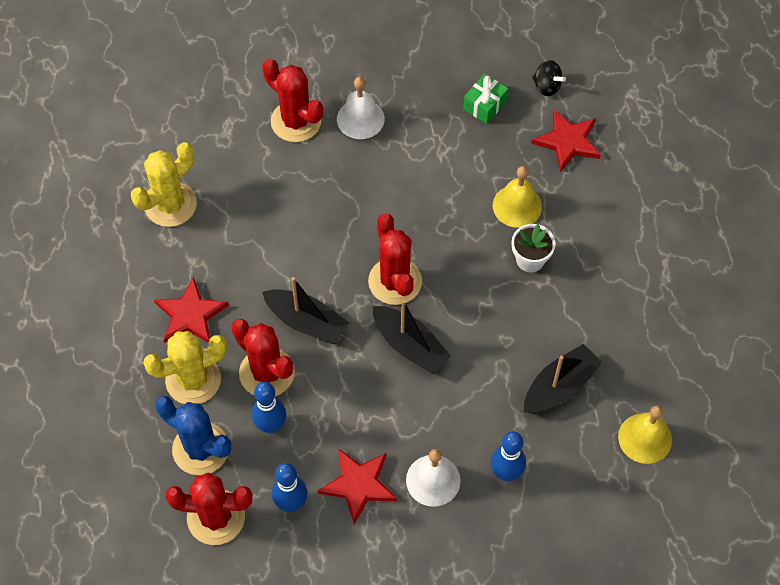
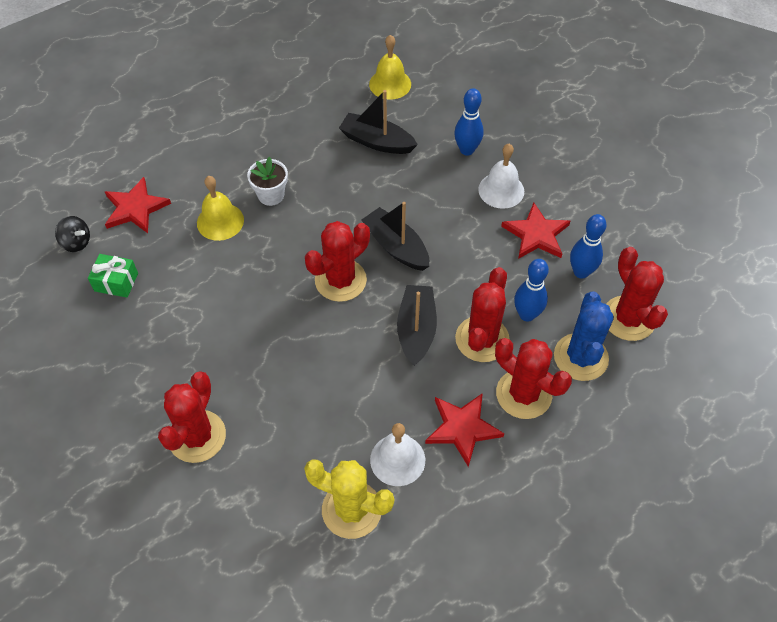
camera: 115 degrees left, 5 degrees down
(193, 380) = (523, 394): yellow cactus -> red cactus
(360, 119) = (171, 379): white bell -> white bell (397, 460)
(410, 345) = (396, 247): black boat -> black boat turned 60 degrees counterclockwise
(546, 86) = (76, 242): black spinning top -> black spinning top turned 105 degrees clockwise

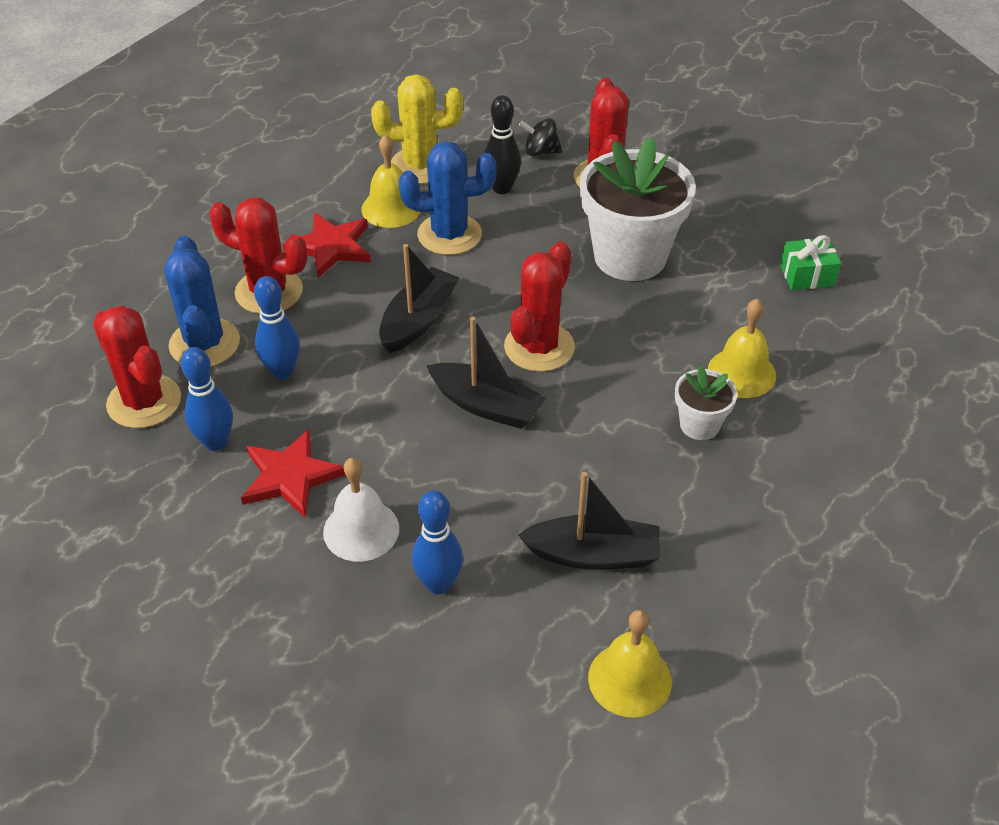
camera: 160 degrees right, 10 degrees down
(76, 242) = (895, 301): black spinning top -> black spinning top (540, 152)
(135, 208) = (864, 358): red star -> none
(230, 340) = (630, 256): none -> white flower pot
(291, 453) = (502, 188): none -> black bowling pin
(359, 410) = (449, 234): none -> blue cactus
(397, 460) = (391, 208): white bell -> yellow bell
(416, 330) = (418, 320): black boat -> black boat turned 135 degrees counterclockwise
(482, 339) = (333, 331): red cactus -> none

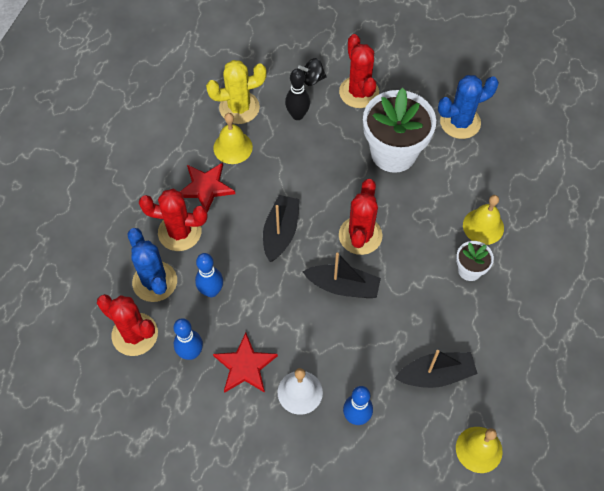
camera: 15 degrees left, 15 degrees up
(449, 234) = (277, 160): blue cactus -> blue cactus (460, 122)
(807, 275) = (502, 144): green gift -> none

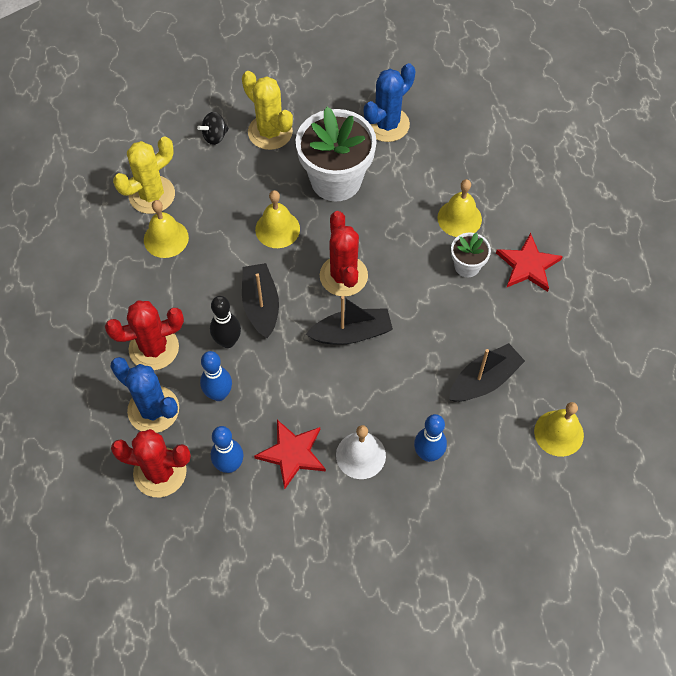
camera: 25 degrees left, 0 degrees up
(206, 187) = (158, 291): red star -> red star (528, 265)
(297, 115) = (218, 179): black bowling pin -> black bowling pin (227, 341)
(325, 175) = (277, 229): none -> yellow bell
(359, 92) = (270, 132): red cactus -> yellow cactus

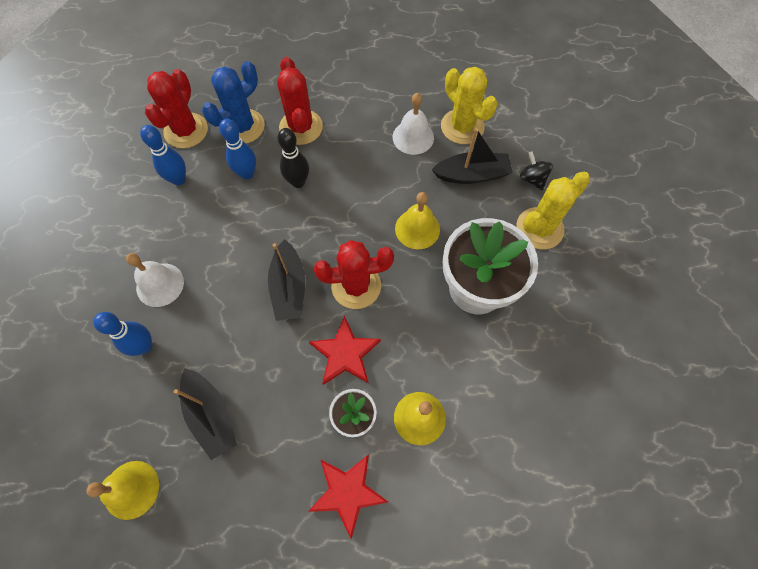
camera: 95 degrees right, 5 degrees up
(166, 238) = (413, 137): yellow bell -> white bell
(261, 305) = (332, 210): black boat -> black boat (472, 174)
(292, 454) = (176, 227): red star -> red star (345, 353)
(387, 124) = (555, 350): blue cactus -> none

